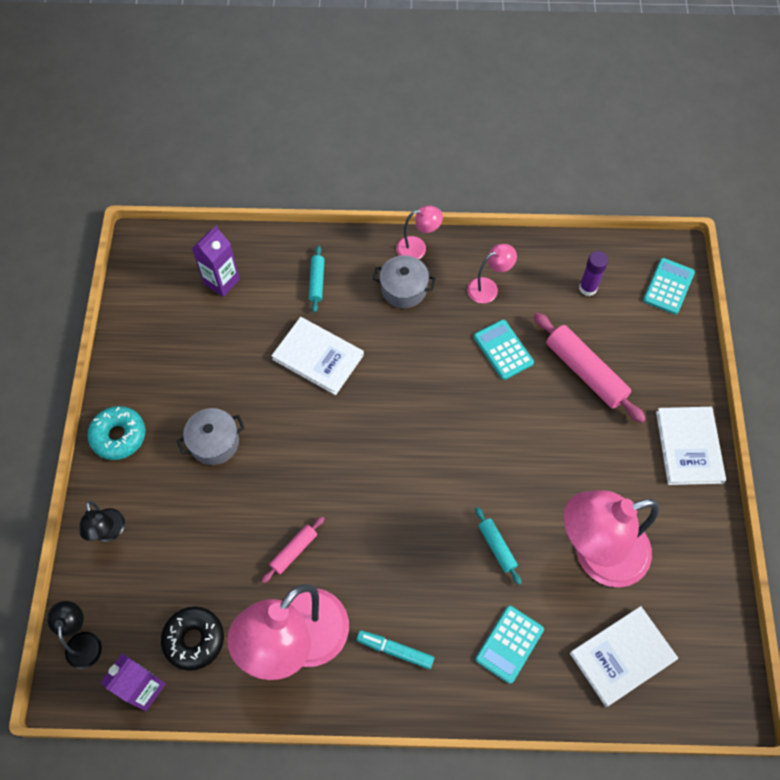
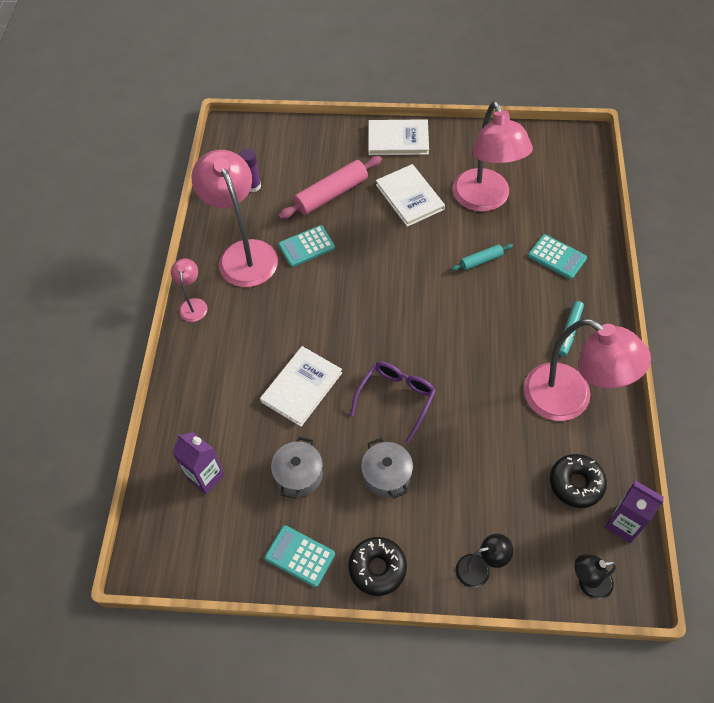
camera: 85 degrees left, 5 degrees down
(119, 436) = (377, 568): turquoise donut -> black donut
(294, 551) = (491, 405): pink rolling pin -> none
(302, 450) = (396, 399): none -> purple glasses
(317, 282) = (218, 388): turquoise rolling pin -> none
(404, 289) = (237, 317): grey pot -> grey pot (299, 475)
(488, 287) = (243, 253): pink lamp -> pink lamp, size x2.16
(622, 656) = (559, 192): white book -> white book (409, 197)
(668, 286) = (258, 136): turquoise calculator -> turquoise calculator (300, 556)

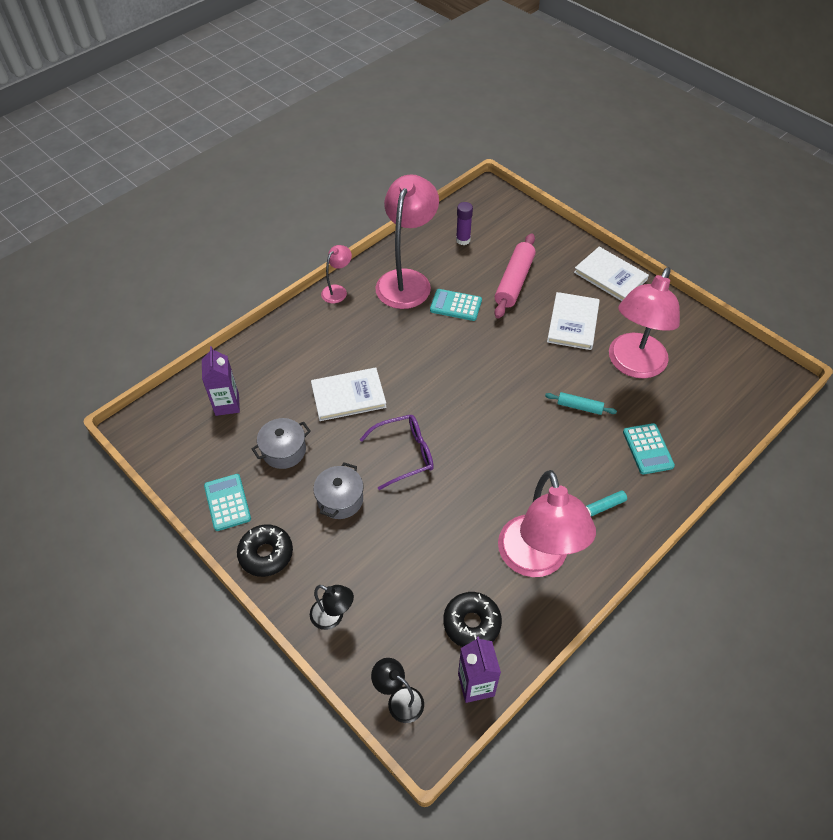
camera: 40 degrees right, 5 degrees down
(331, 194) = (514, 282): pink rolling pin -> pink rolling pin turned 75 degrees counterclockwise

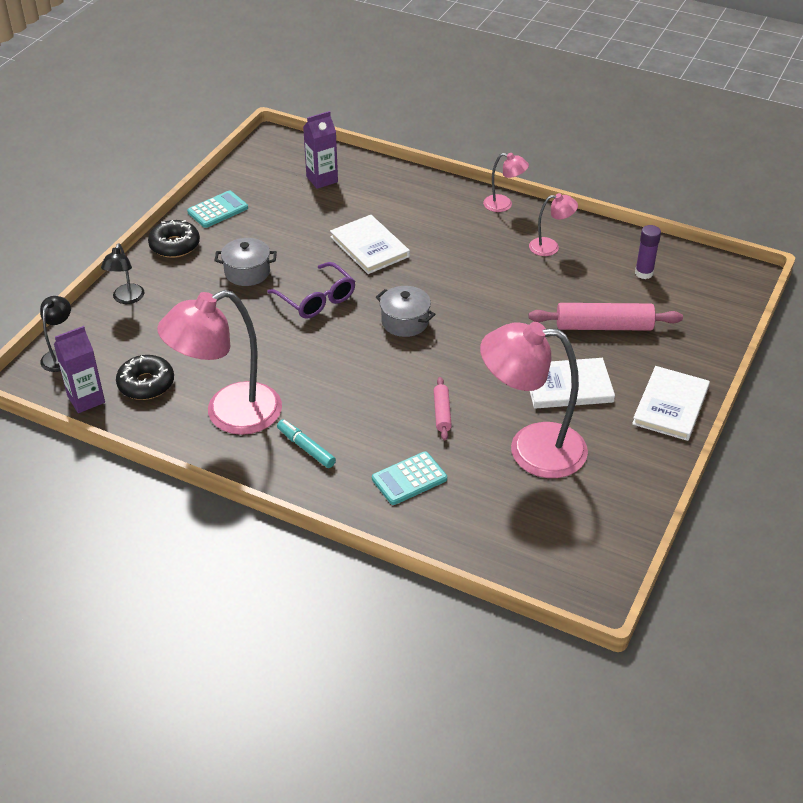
camera: 70 degrees right, 10 degrees down
(284, 451) = (286, 225): grey pot -> grey pot (405, 322)
(407, 280) = (550, 247): pink lamp -> pink lamp, size x0.46
(456, 305) = (536, 290): turquoise calculator -> none
(579, 407) = (442, 413): turquoise rolling pin -> pink rolling pin

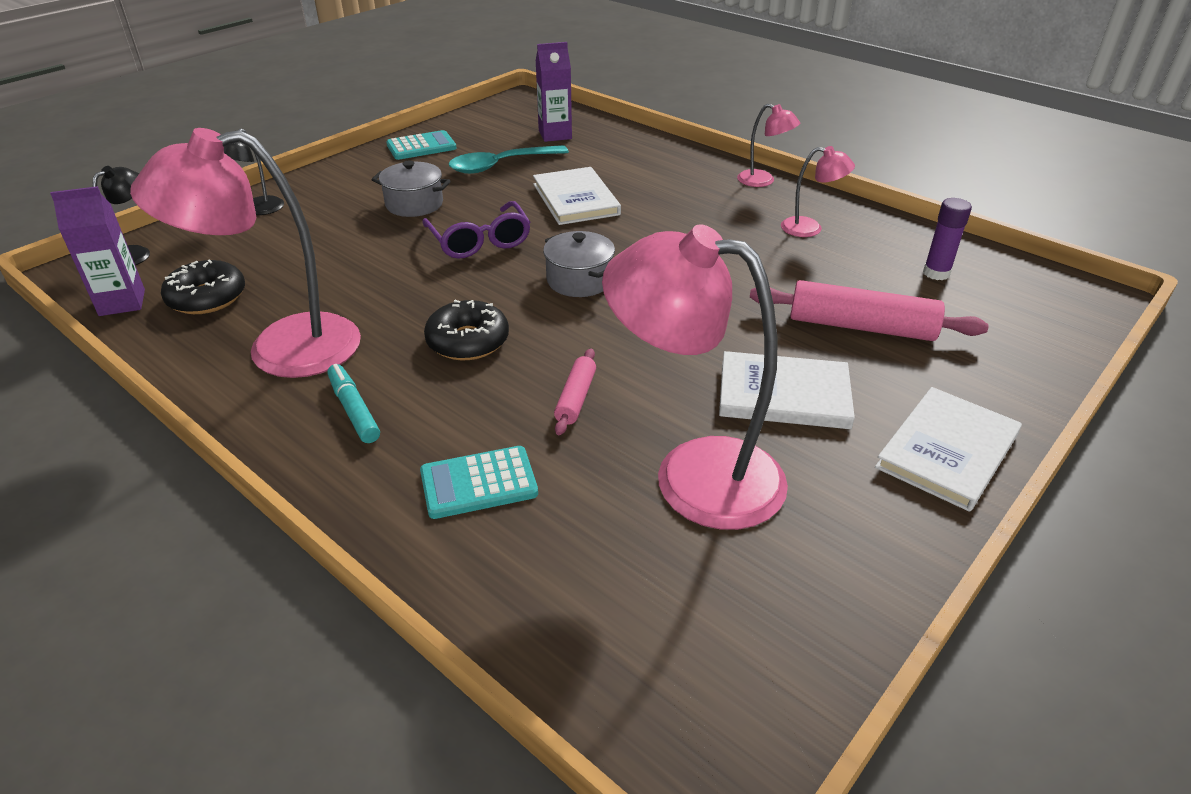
camera: 15 degrees right, 5 degrees down
(175, 245) = (351, 170): black donut -> black donut (468, 341)
(294, 221) = (500, 165): none -> turquoise spoon

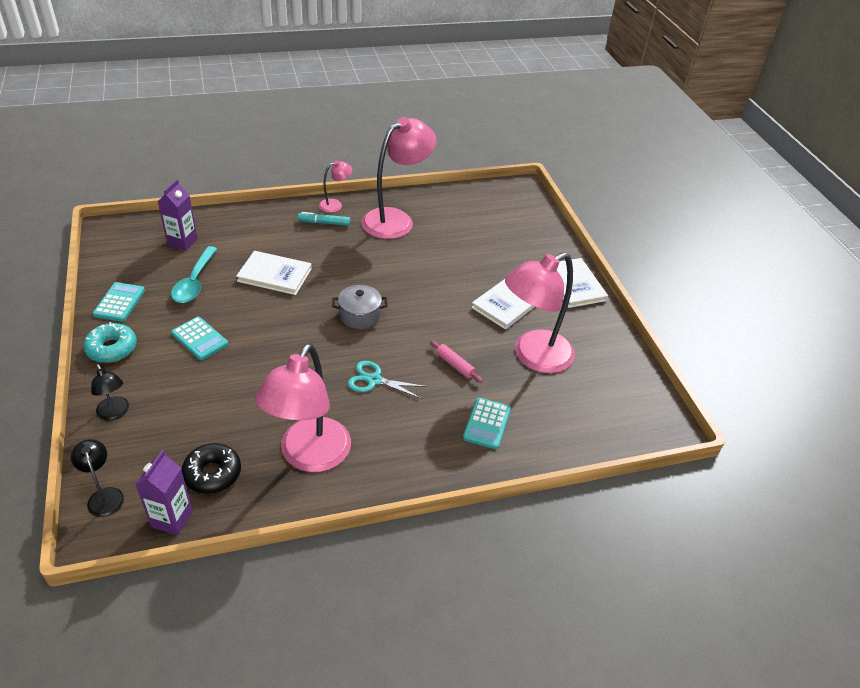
camera: 60 degrees left, 5 degrees up
(350, 171) = (112, 348): none -> turquoise donut
(354, 410) = (394, 446): turquoise marker -> turquoise marker (324, 223)
(414, 204) = (199, 339): grey pot -> turquoise calculator
(468, 341) = (374, 380): black donut -> turquoise scissors
(479, 241) = (277, 332): purple glasses -> none
(810, 228) = (396, 219): pink lamp -> pink lamp, size x2.16
(861, 326) = (484, 255): pink rolling pin -> none
(936, 273) = (468, 211): purple glue stick -> none

